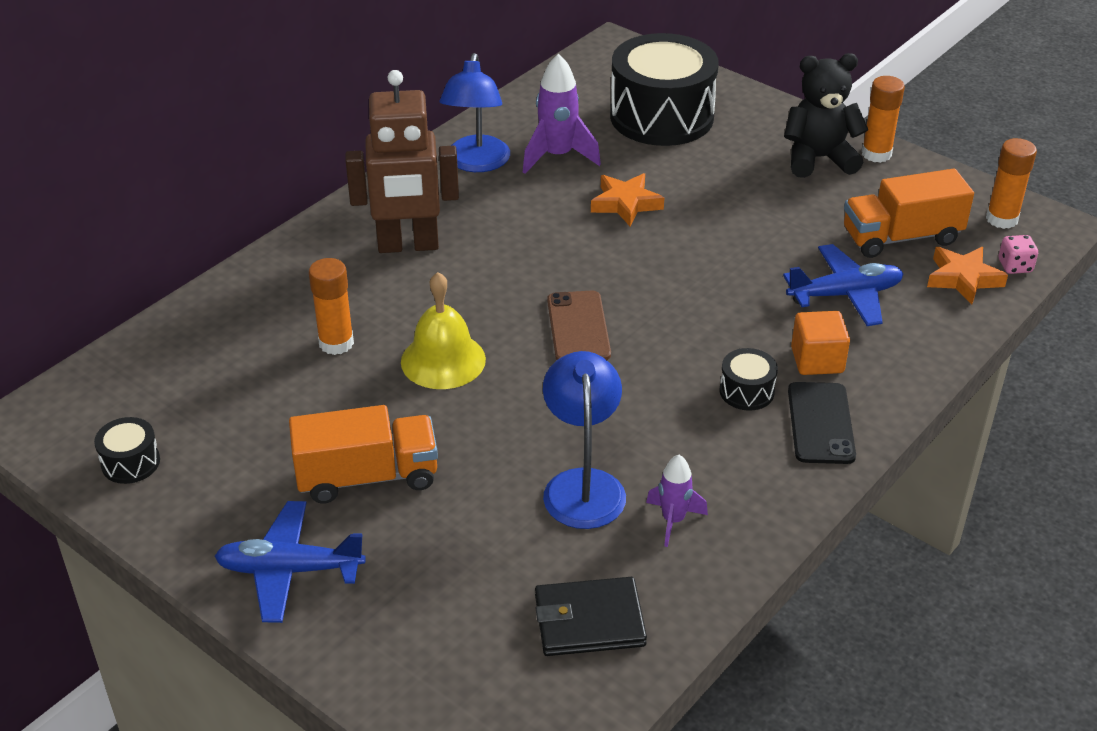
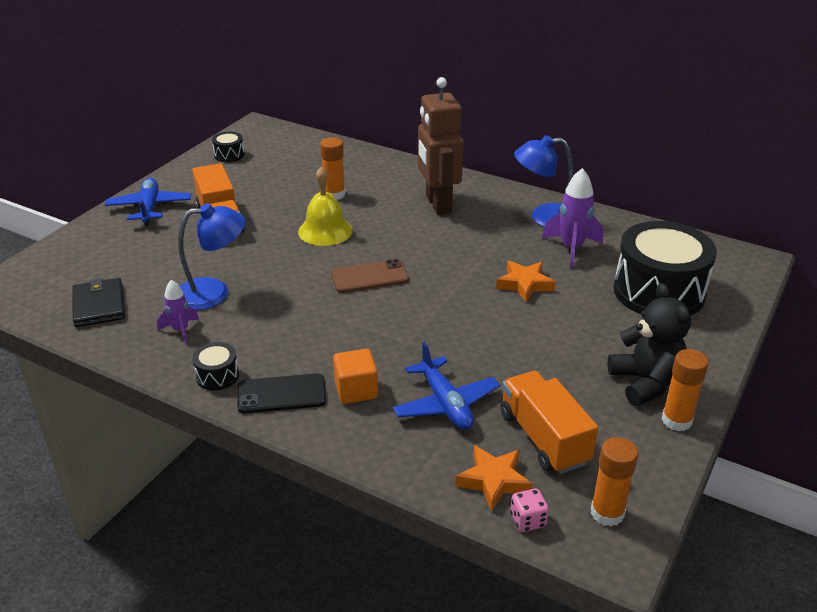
camera: 80 degrees right, 5 degrees down
(746, 391) = (313, 355): black drum -> black drum (217, 376)

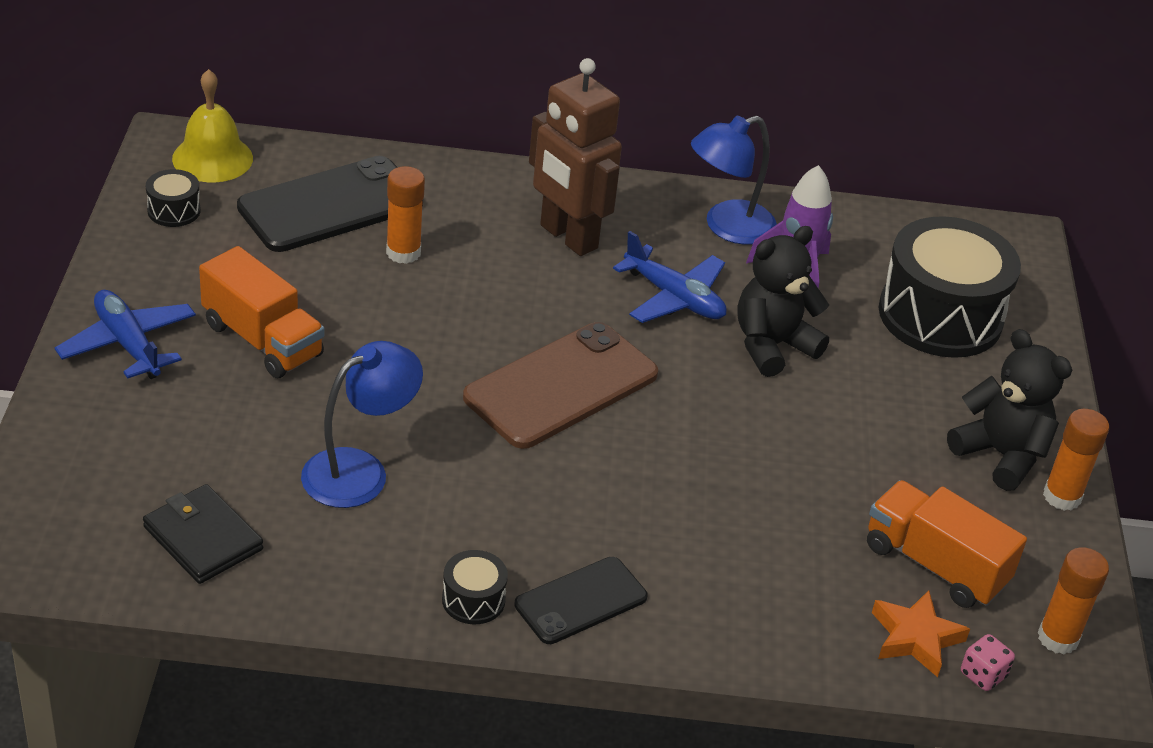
camera: 30 degrees left, 5 degrees up
(181, 331) = (363, 545): purple rocket -> none
(313, 166) = (330, 205): none -> black phone
(325, 231) = (439, 322): yellow bell -> yellow bell (212, 158)
(356, 390) = (671, 566): orange cube -> none
(369, 277) = (561, 386): brown phone -> brown phone, size x1.69
(445, 404) = (793, 553): blue plane -> blue plane (674, 298)
(524, 284) = (772, 346): orange star -> black teddy bear

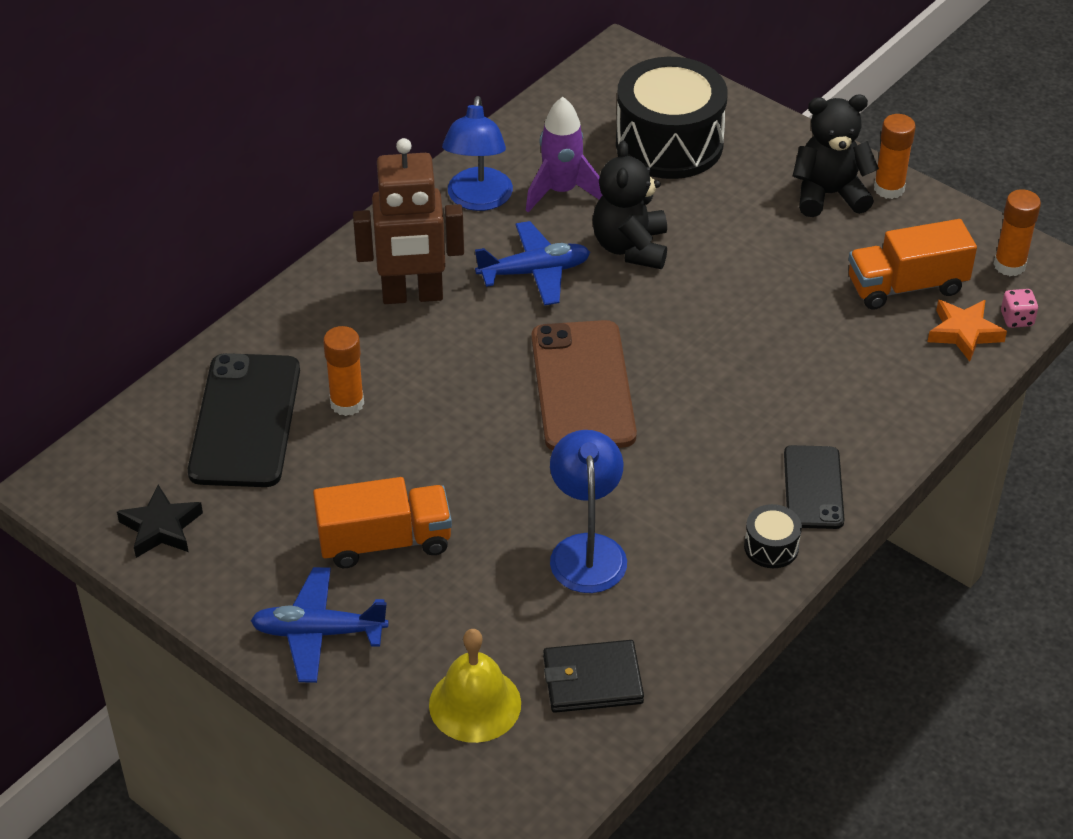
camera: 50 degrees left, 5 degrees up
(174, 210) = (161, 527): black drum -> black star
(212, 158) = (109, 470): yellow bell -> yellow bell (475, 704)

